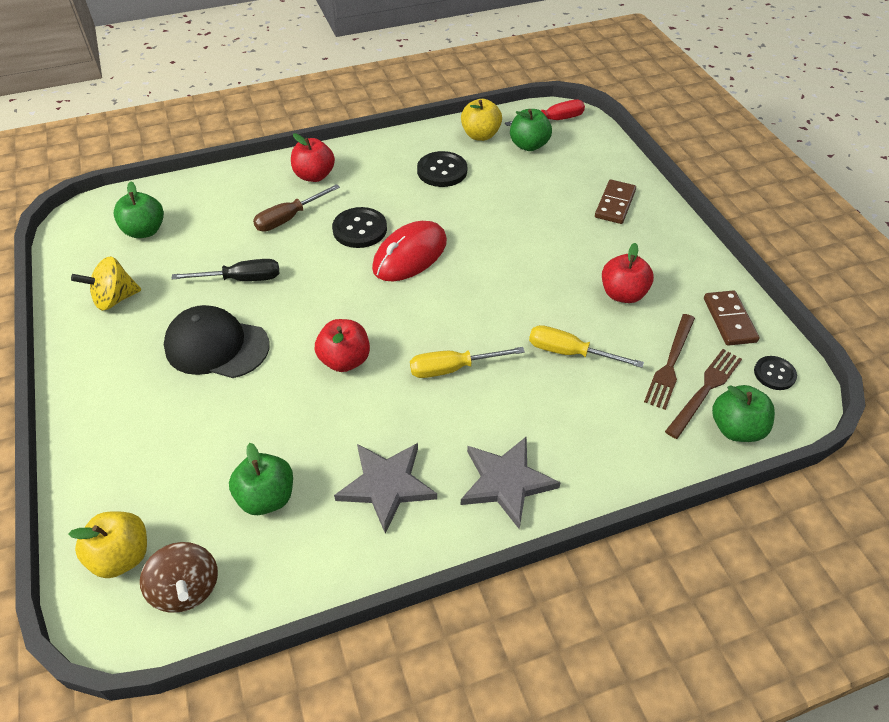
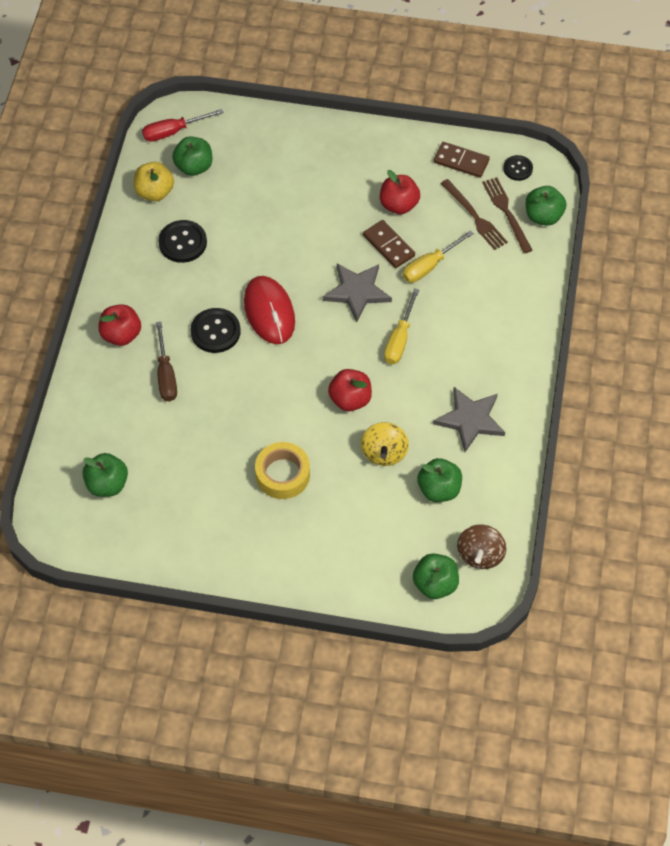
camera: 60 degrees left, 10 degrees up
(115, 299) = (182, 528): yellow spinning top -> yellow spinning top (384, 453)
(122, 556) = (435, 584): yellow apple -> green apple
(187, 589) = (480, 555): brown spinning top -> brown spinning top turned 105 degrees clockwise
(216, 346) = (282, 474): black cap -> yellow tape
(241, 279) = (218, 434): black screwdriver -> none
(506, 482) = (507, 355): grey star -> grey star (357, 292)
(553, 120) = (173, 131): red screwdriver -> red screwdriver turned 120 degrees counterclockwise
(615, 204) = (306, 153): brown domino -> brown domino (388, 246)

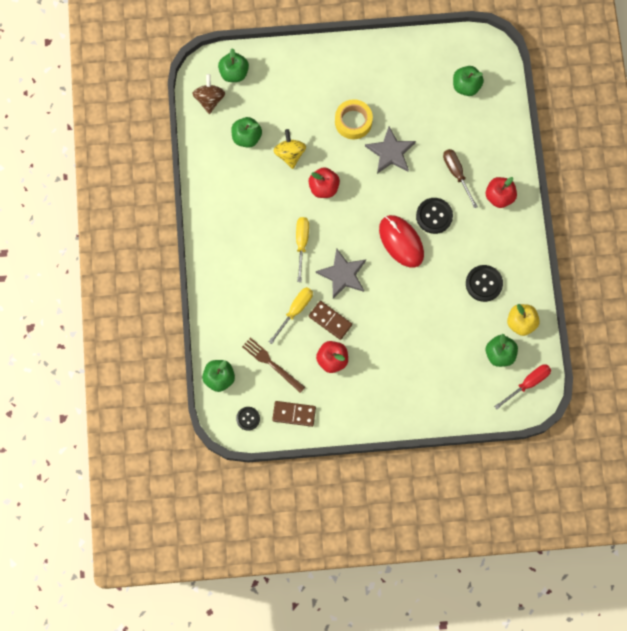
camera: 165 degrees right, 15 degrees up
(470, 420) = (237, 193): grey star -> grey star (390, 152)
(506, 212) = (248, 374): brown fork -> none

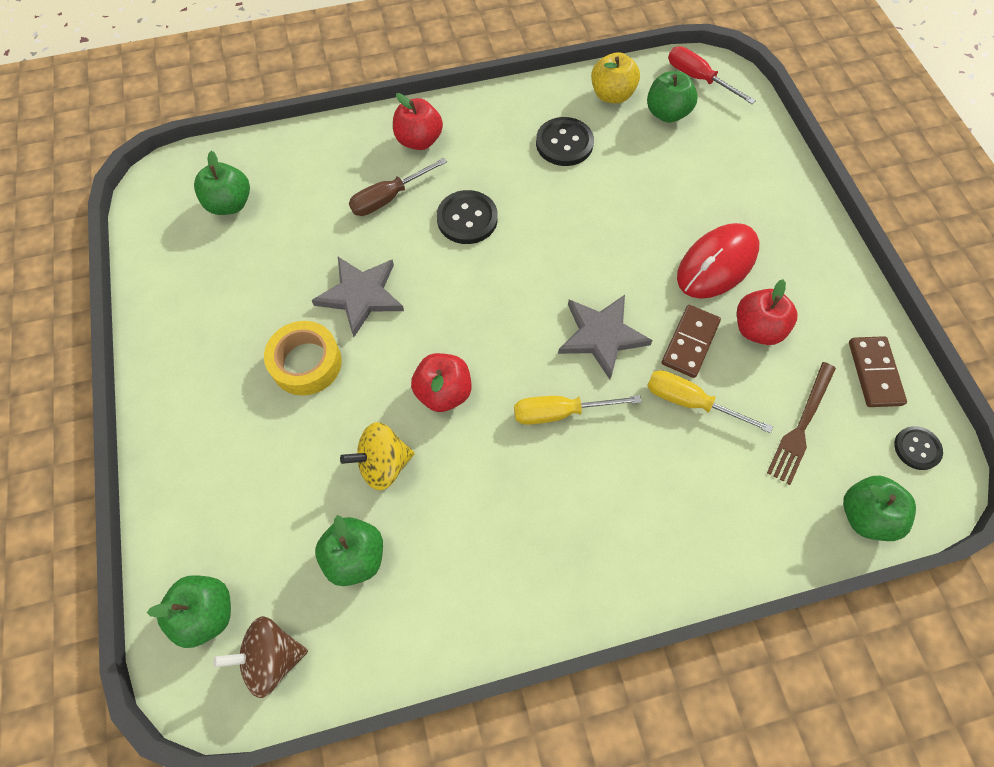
camera: 100 degrees left, 10 degrees down
(401, 242) = (521, 258): red mouse -> red mouse (717, 264)

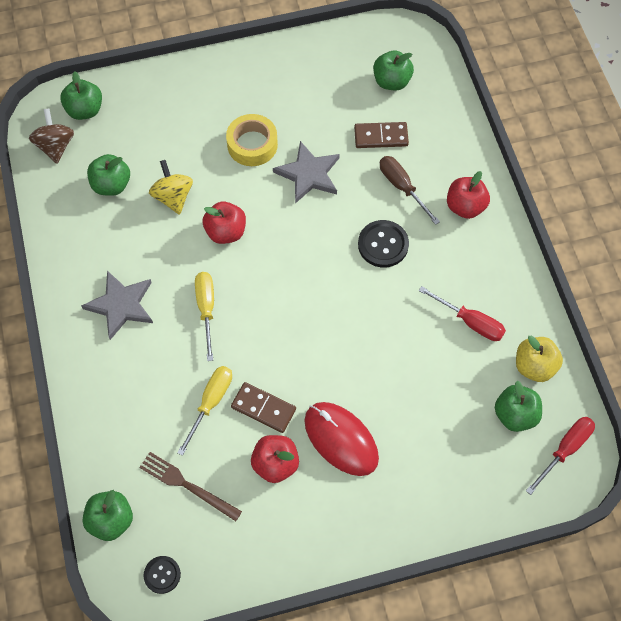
camera: 90 degrees right, 0 degrees up
(564, 143) = (470, 322): black button -> red screwdriver
(601, 336) = (271, 342): grey star -> grey star (121, 305)
(874, 373) = (231, 555): brown domino -> brown domino (381, 137)

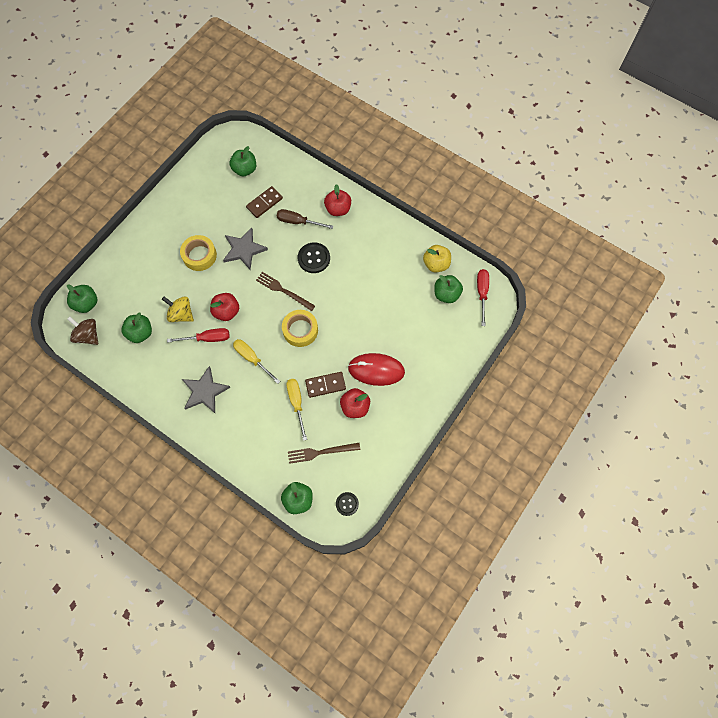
camera: 40 degrees left, 5 degrees up
(291, 319) = (300, 330): none -> yellow tape
(313, 256) = (283, 291): none -> brown fork
(470, 322) = (388, 265): red screwdriver -> red screwdriver (207, 338)

